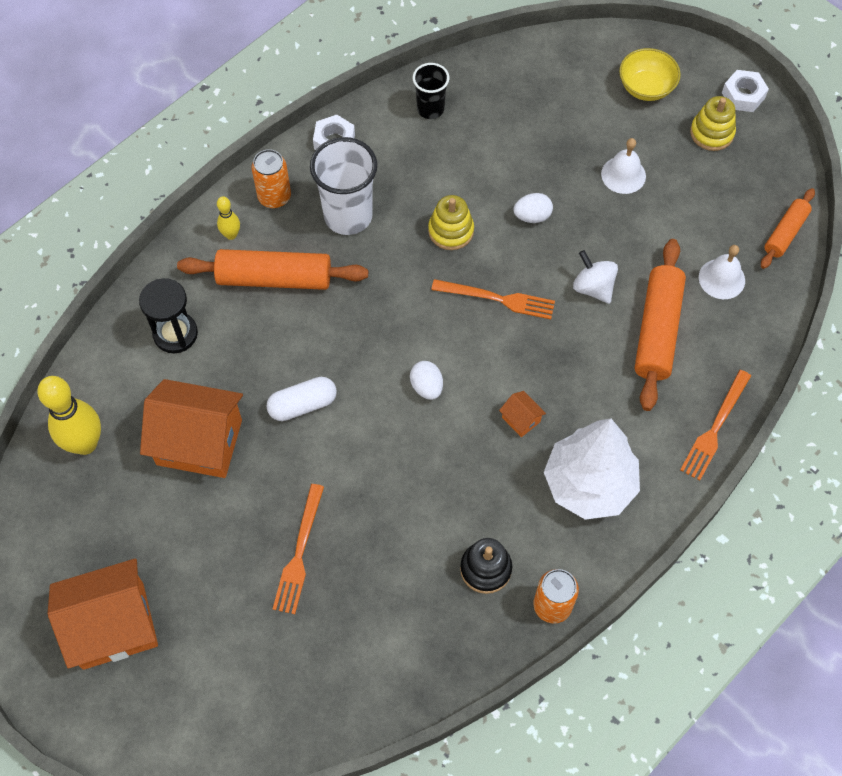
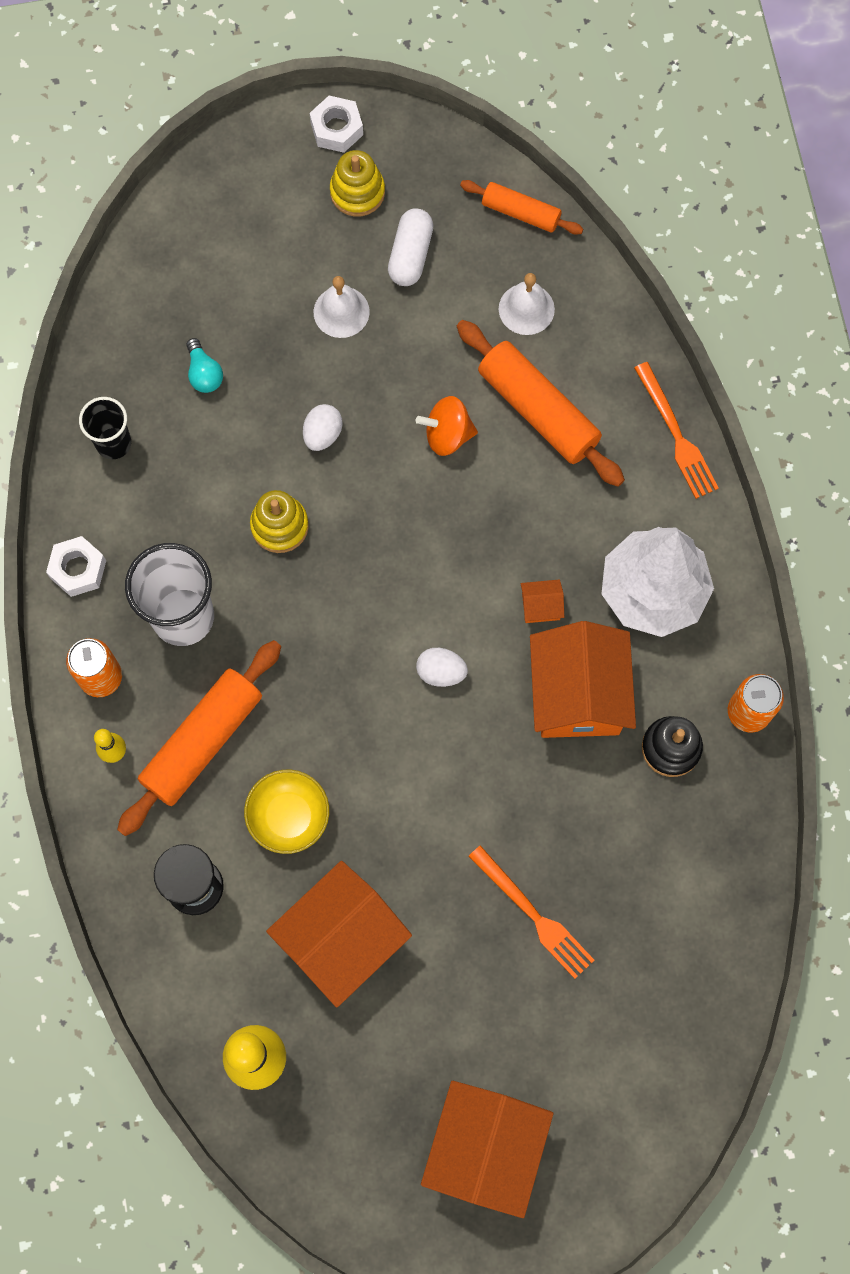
camera: 55 degrees left, 10 degrees up
(303, 405) = (373, 808): white capsule -> white capsule (410, 255)
(477, 482) = (578, 694): none -> orange house
(497, 299) = (393, 535): orange fork -> none
(516, 127) = (204, 373): none -> turquoise light bulb
(593, 287) = (447, 435): white spinning top -> orange spinning top
(646, 87) = (254, 212): yellow bowl -> yellow bowl (289, 816)
(785, 233) = (521, 213): orange rolling pin -> orange rolling pin turned 45 degrees counterclockwise

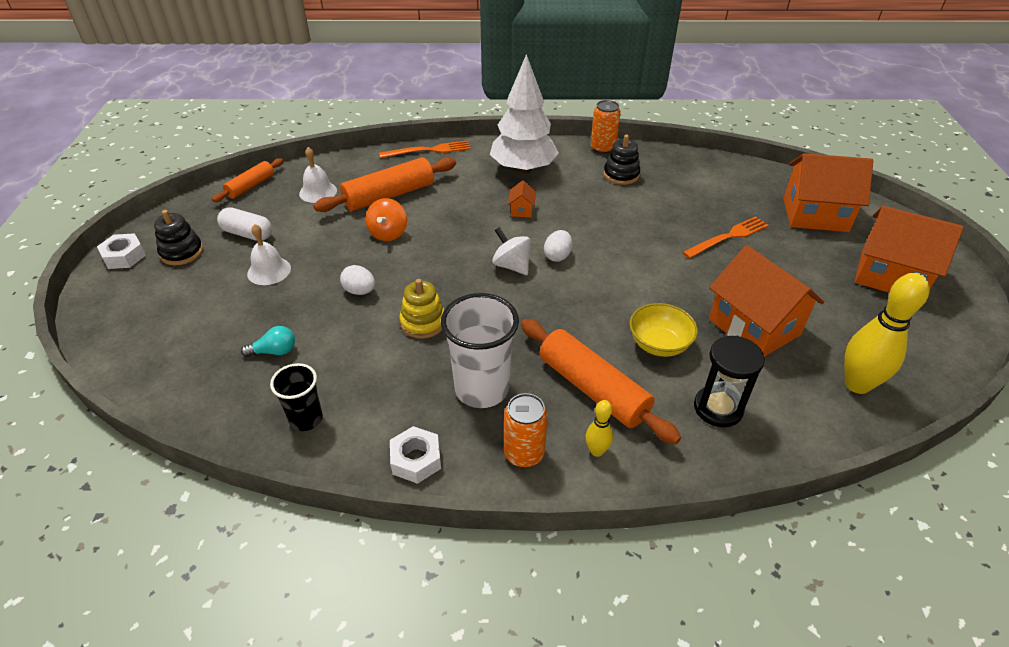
camera: 80 degrees left, 30 degrees down
(357, 192) = (182, 252): yellow stacking toy -> black stacking toy
(408, 613) = (511, 266): none -> white spinning top
(578, 694) = (583, 203): orange house -> orange house (815, 214)

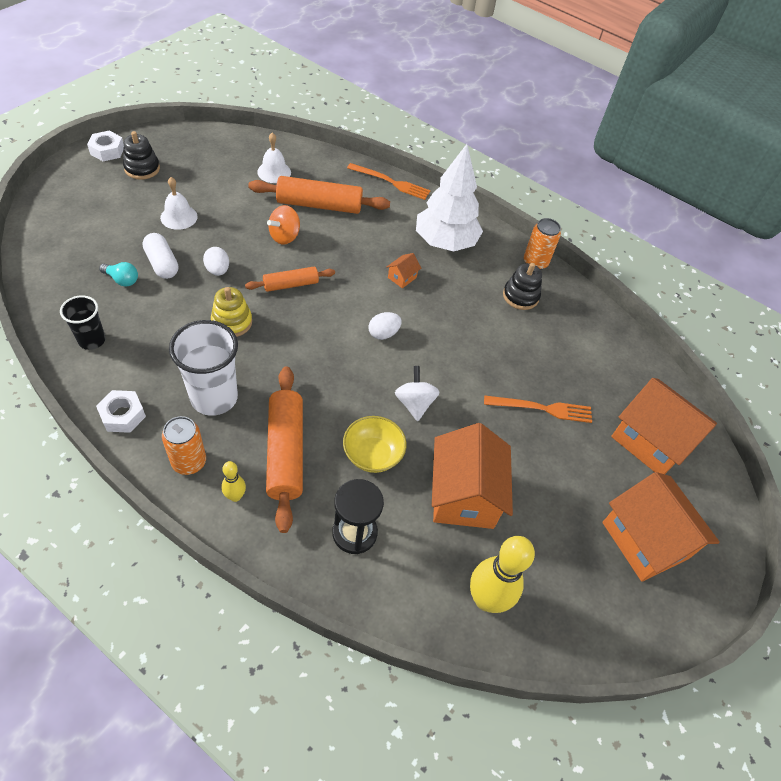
camera: 30 degrees right, 10 degrees up
(247, 234) = (195, 179): white capsule -> white capsule (162, 264)
(251, 186) = (235, 140): orange rolling pin -> orange rolling pin (291, 284)
(511, 266) = (341, 319): white spinning top -> white spinning top (414, 403)

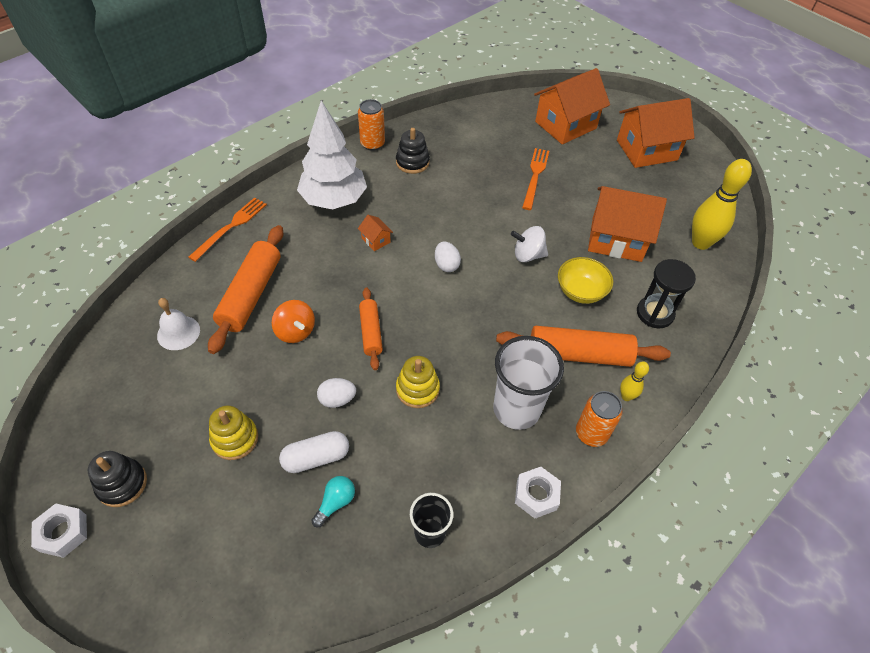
camera: 75 degrees left, 0 degrees up
(179, 217) = (235, 439): white bell -> yellow stacking toy

